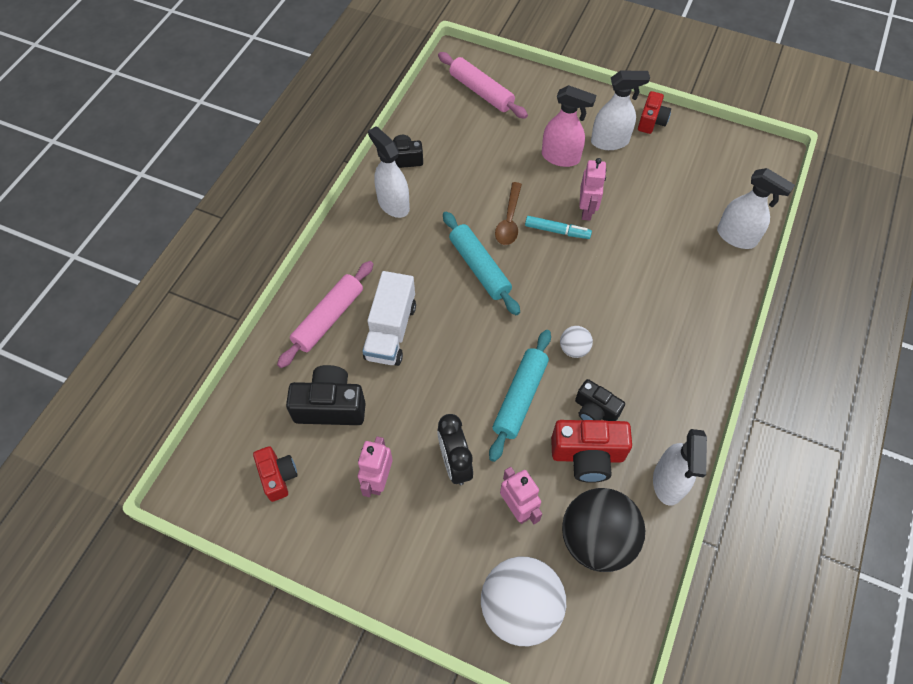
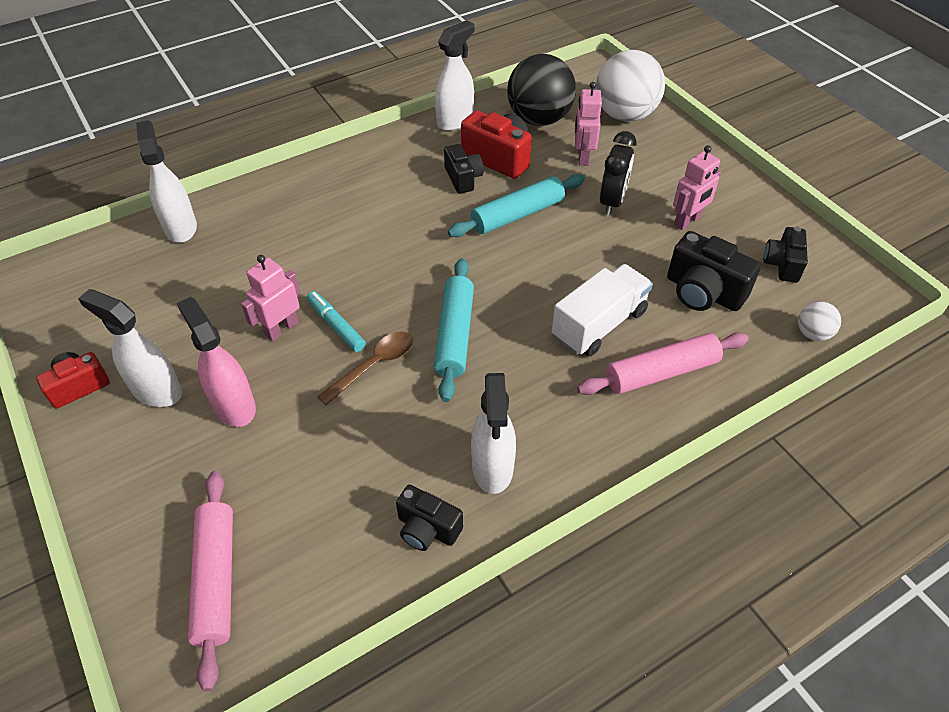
camera: 145 degrees left, 10 degrees down
(278, 476) = (782, 264): red camera -> black camera
(574, 349) = (434, 223): white ball -> white ball (812, 333)

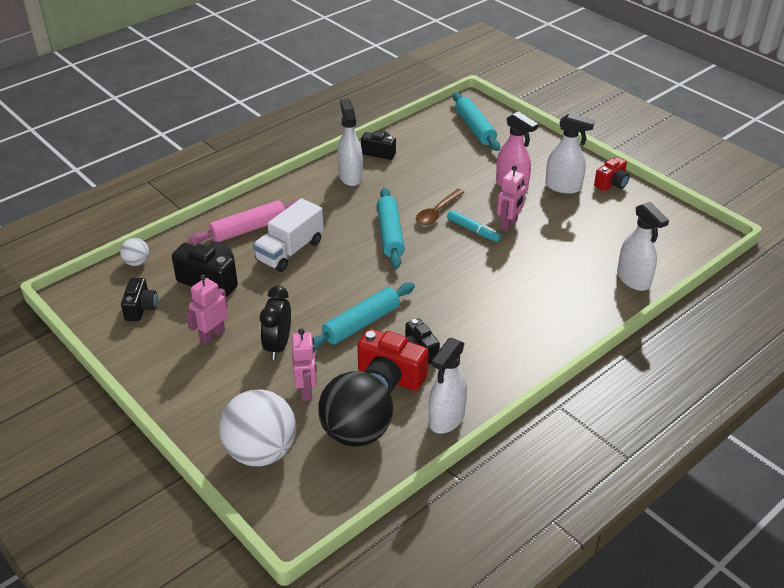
camera: 170 degrees right, 10 degrees down
(216, 579) = (475, 128): pink rolling pin -> turquoise rolling pin

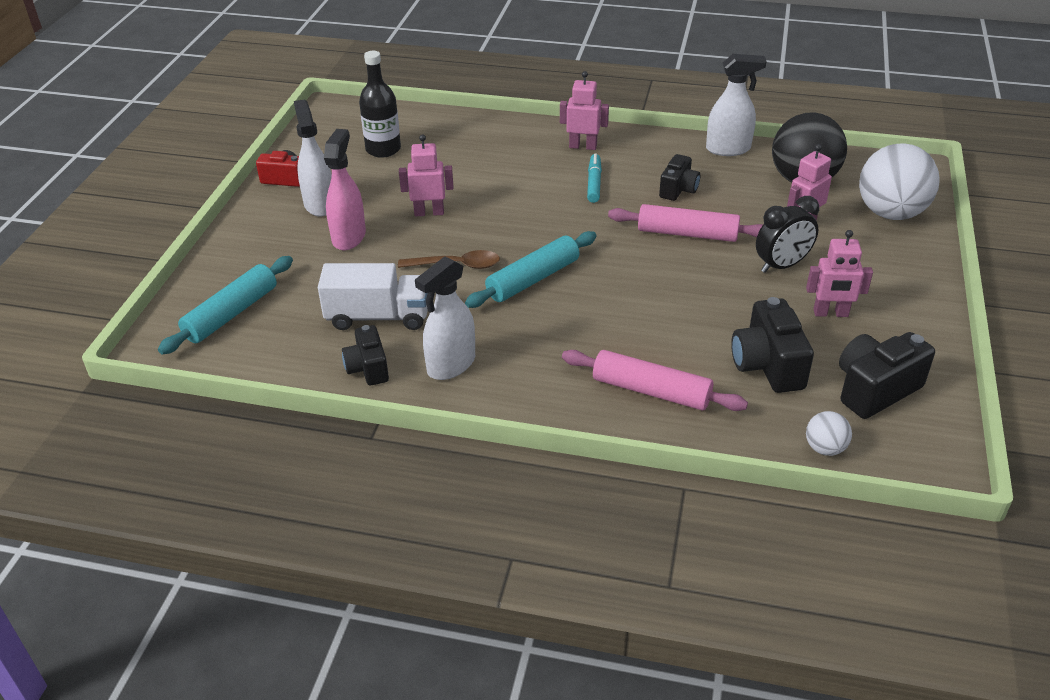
camera: 125 degrees left, 0 degrees up
(141, 308) = (875, 389): black camera -> black camera, size x1.56
(290, 251) = (647, 334): white truck -> white truck (378, 316)
(361, 323) = (687, 233): turquoise rolling pin -> pink rolling pin
(389, 378) = (727, 190): red camera -> none
(473, 230) = (464, 230): turquoise marker -> turquoise marker (594, 183)
(531, 335) = (583, 146): none -> pink robot
(617, 236) = (383, 149): none -> black bottle
(633, 280) = (444, 124): white spray bottle -> none

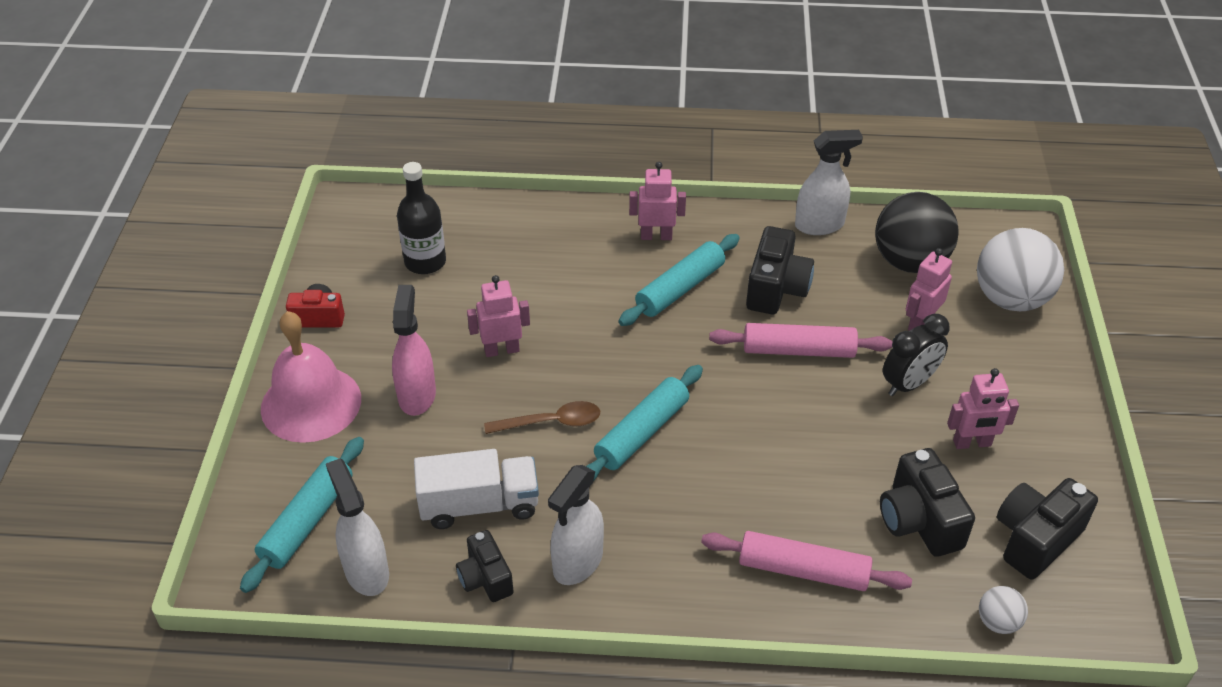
camera: 10 degrees left, 5 degrees up
(260, 235) = (311, 403): none -> pink bell
(319, 204) = (370, 351): white spray bottle -> white spray bottle (366, 571)
(594, 183) = (680, 288): turquoise marker -> turquoise rolling pin
(678, 190) = (776, 289): black camera -> black camera, size x1.56

